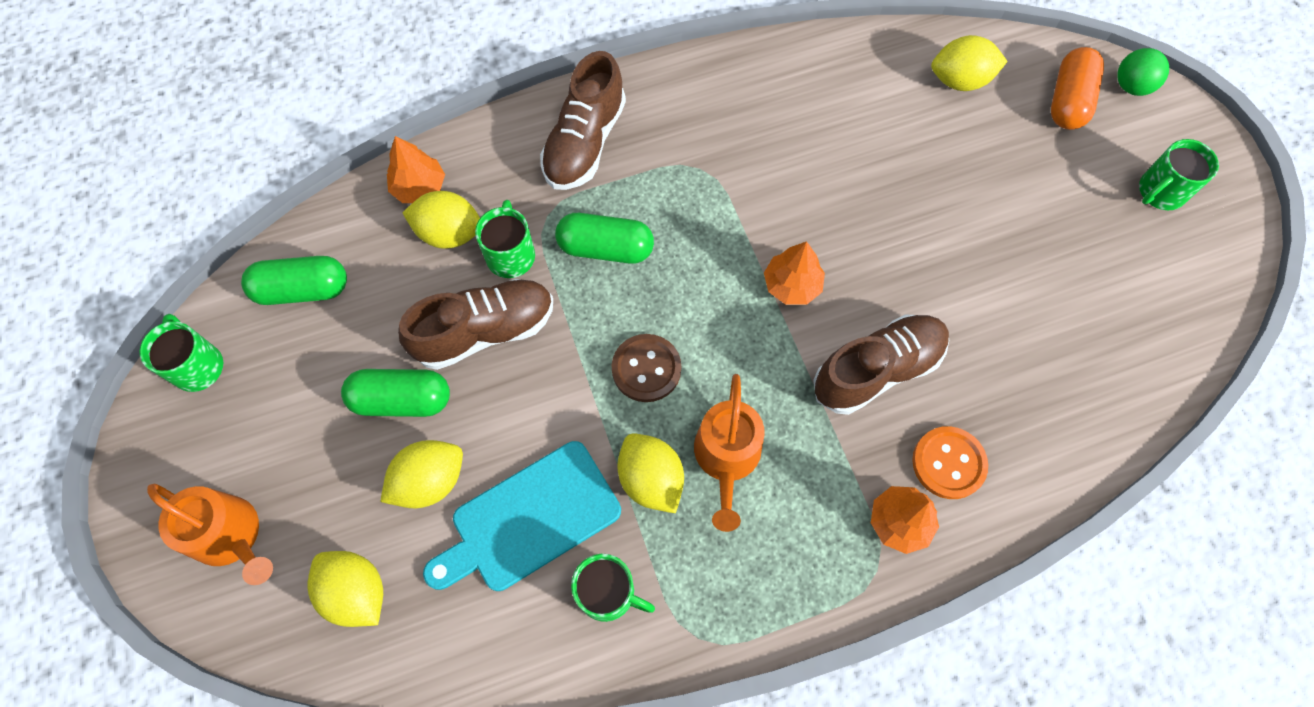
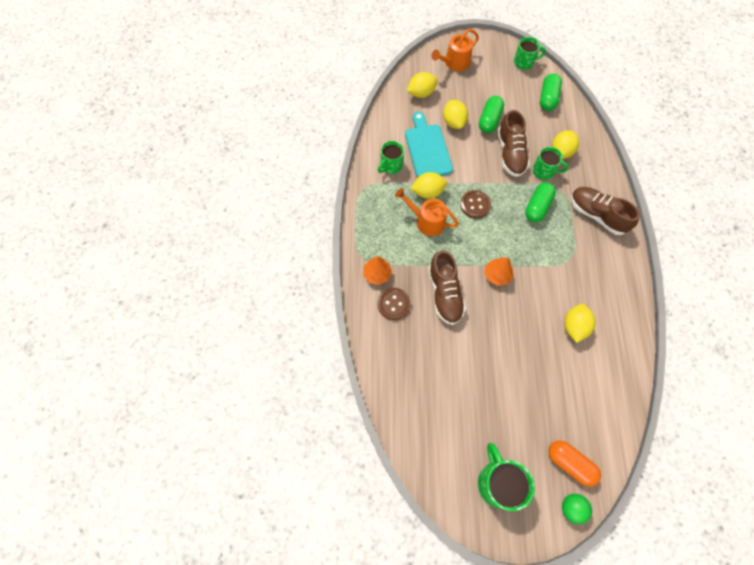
camera: 110 degrees right, 0 degrees up
(419, 187) = (587, 146): orange tree -> none
(948, 463) = (393, 304): orange button -> brown button
(959, 80) = (596, 408): yellow lemon -> yellow lemon (574, 326)
(1160, 192) = (498, 482): green mug -> green mug, size x1.55

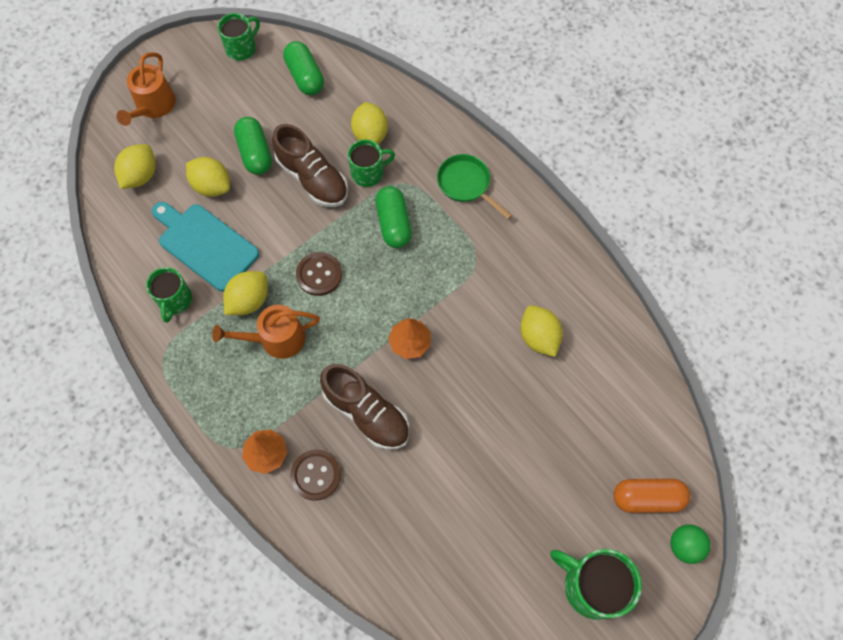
camera: 40 degrees left, 0 degrees up
(596, 215) = (466, 184): brown shoe -> green pan

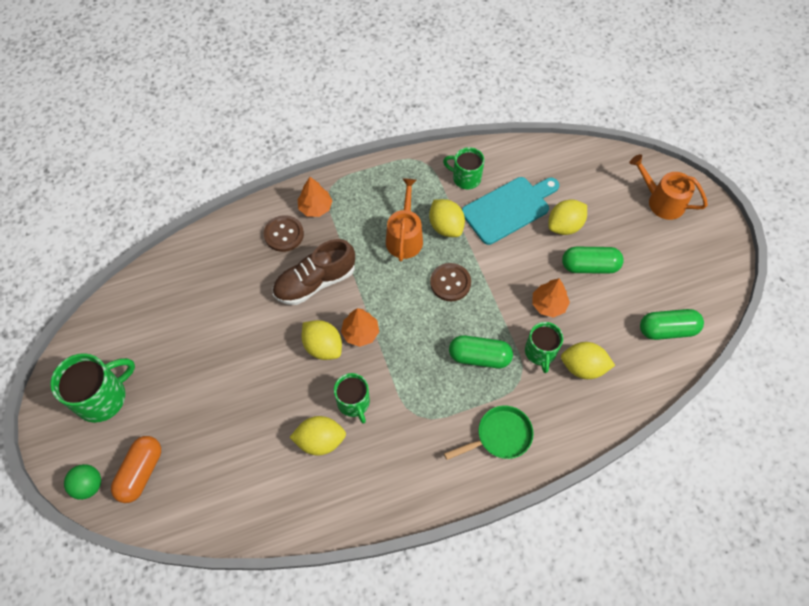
camera: 110 degrees right, 5 degrees down
(140, 176) = (590, 178): yellow lemon -> yellow lemon (323, 347)
(242, 48) = (714, 284): green mug -> green mug (354, 403)
(312, 178) = (548, 304): brown shoe -> orange tree

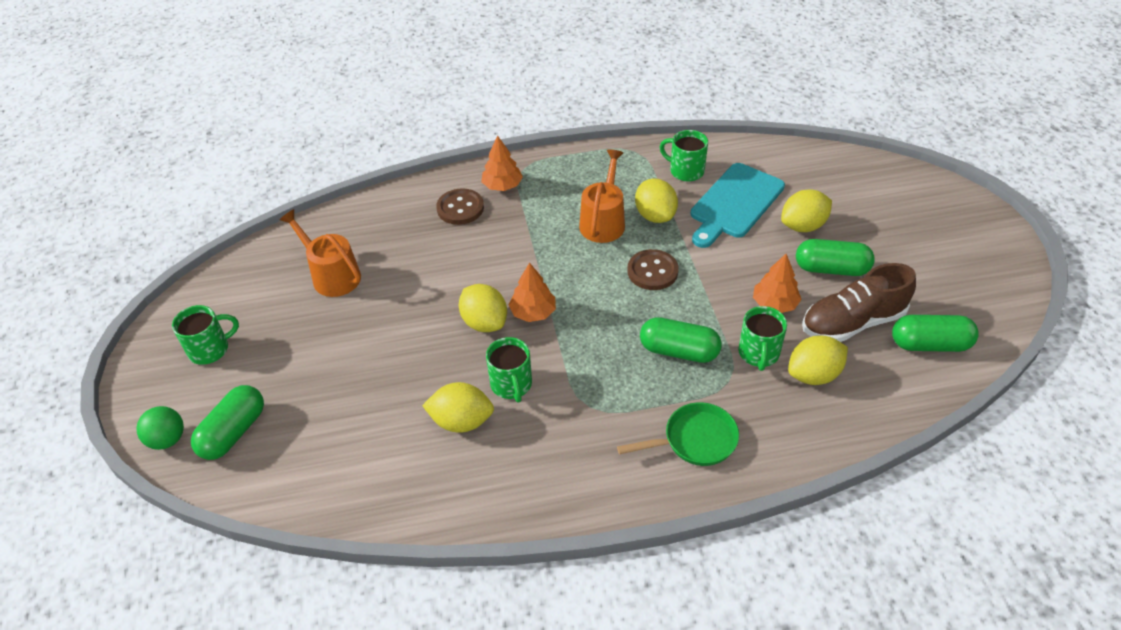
camera: 10 degrees right, 15 degrees down
(102, 397) = (210, 349): green mug -> green mug, size x0.64
(141, 472) = (233, 432): orange capsule -> green capsule
(315, 282) = (488, 257): brown shoe -> brown shoe (852, 322)
(509, 208) = (735, 204): turquoise cutting board -> turquoise cutting board turned 150 degrees clockwise
(583, 367) = (813, 375): yellow lemon -> yellow lemon turned 45 degrees counterclockwise
(662, 201) = (929, 211): orange watering can -> orange watering can (332, 275)

